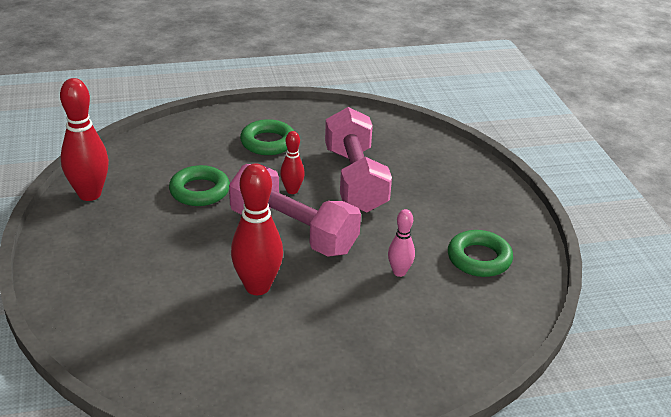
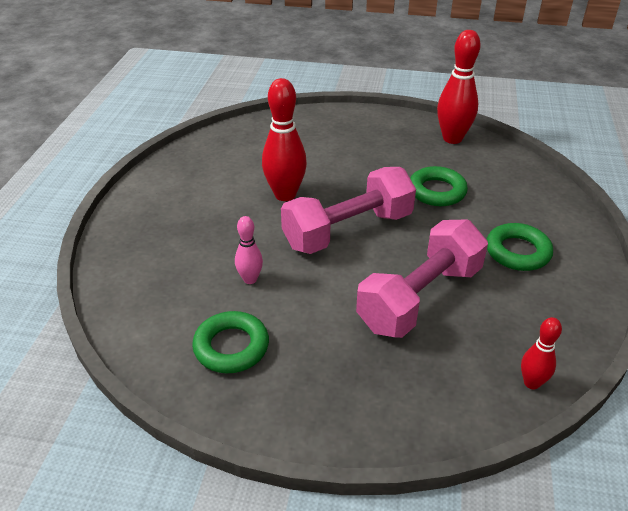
camera: 115 degrees right, 5 degrees up
(292, 190) = (416, 246): red bowling pin -> red bowling pin (531, 383)
(355, 179) = (420, 298): pink dumbbell -> pink dumbbell turned 60 degrees counterclockwise

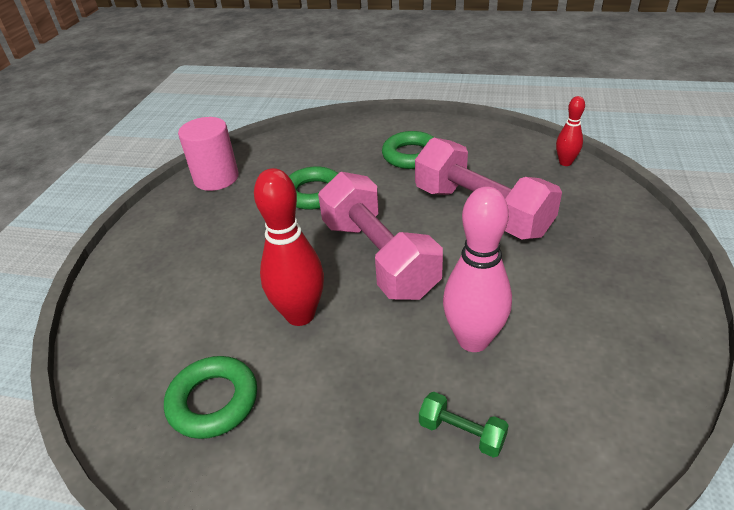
camera: 85 degrees left, 0 degrees up
(171, 268) = (461, 433): none -> green dumbbell
(231, 347) = (590, 348): green ring -> green ring (213, 401)
(250, 279) = (473, 340): pink bowling pin -> pink bowling pin, size x1.84
(452, 138) = (216, 178): red bowling pin -> pink cylinder

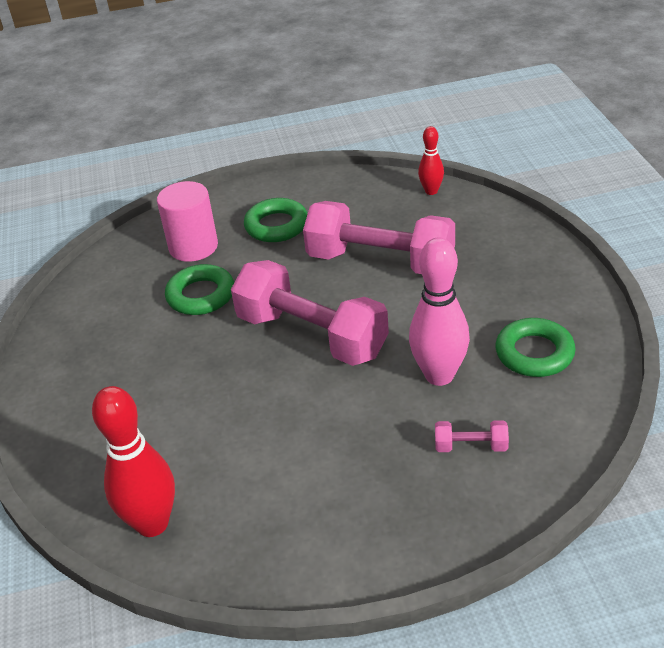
camera: 25 degrees left, 0 degrees up
(213, 401) = (247, 507): green ring -> green ring (534, 353)
(216, 178) = (76, 312): pink cylinder -> pink cylinder (193, 247)
(300, 315) = (273, 410): red bowling pin -> red bowling pin (152, 523)
(461, 433) = (471, 446): green dumbbell -> pink dumbbell

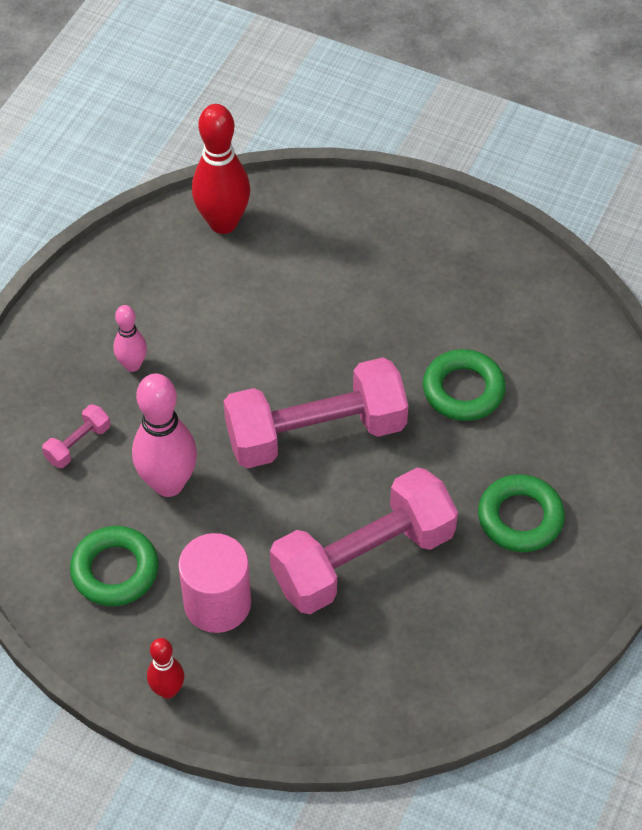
camera: 125 degrees right, 15 degrees up
(193, 247) = (554, 428): pink cylinder -> pink cylinder (217, 603)
(364, 470) = (132, 365): none -> pink bowling pin
(431, 191) = (438, 702): red bowling pin -> red bowling pin (168, 690)

